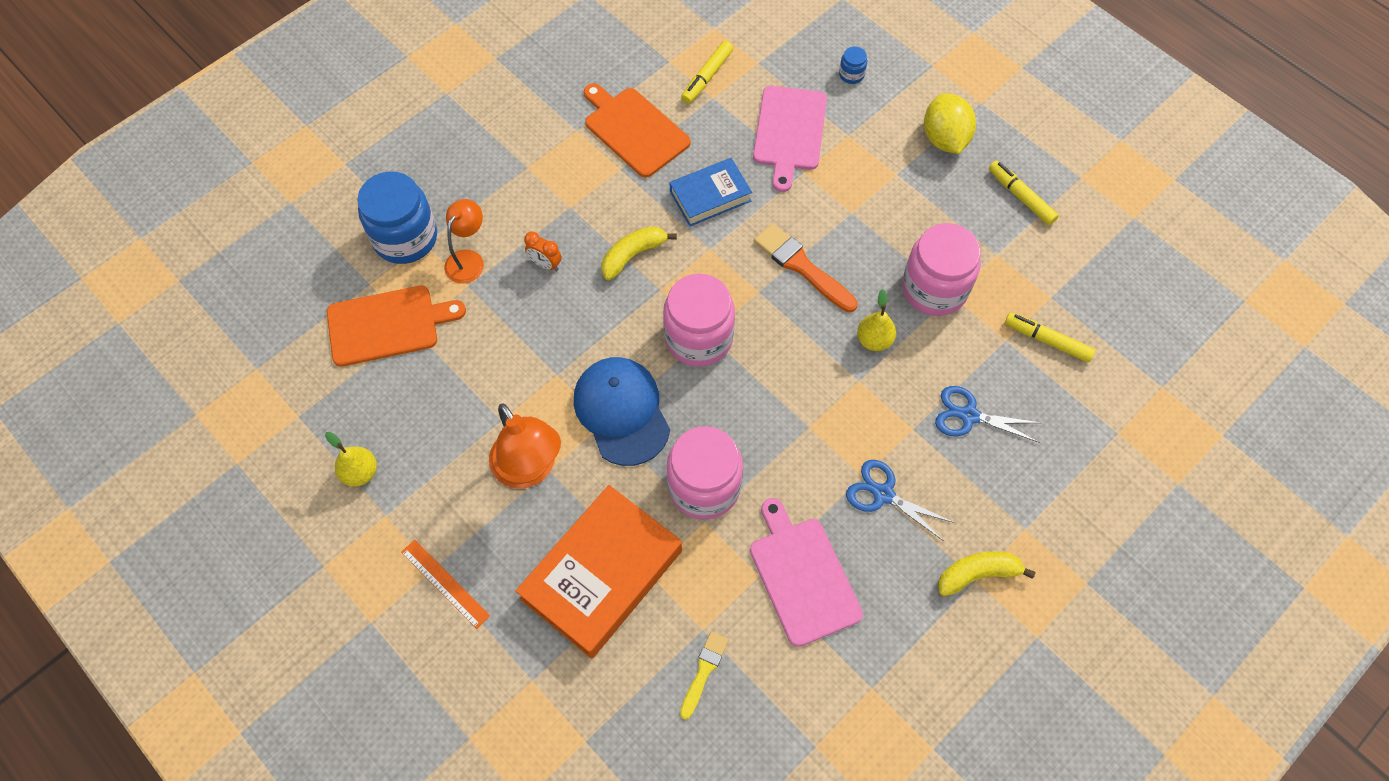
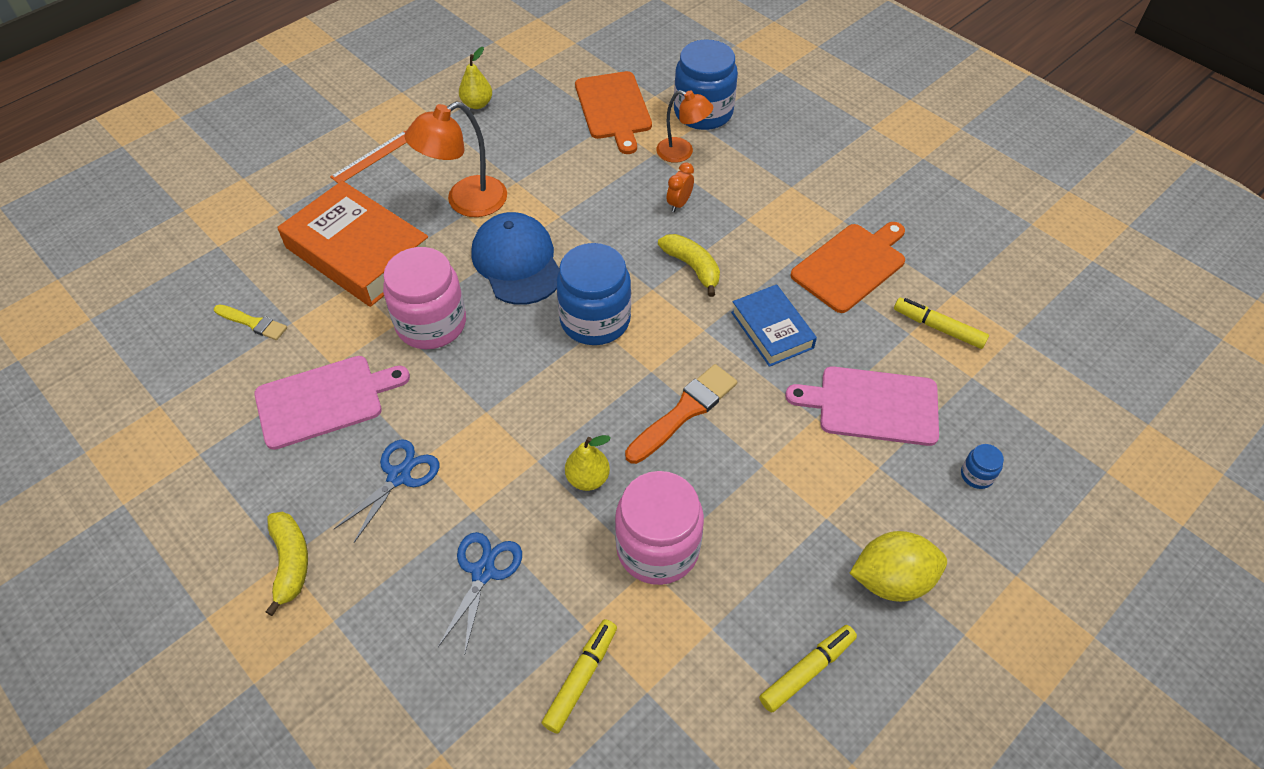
camera: 90 degrees right, 10 degrees down
(621, 411) = (517, 262): blue cap -> blue cap turned 90 degrees counterclockwise
(698, 338) = (595, 320): pink jar -> blue jar

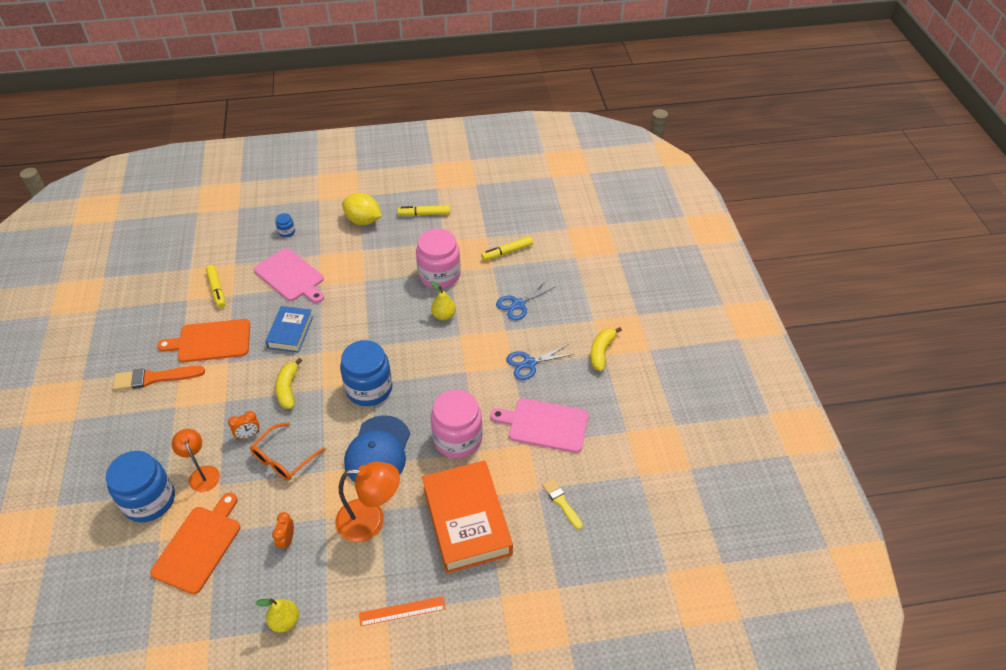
camera: 145 degrees left, 5 degrees down
(535, 149) = (287, 540): none -> orange clock
(615, 204) = (283, 458): none -> orange glasses
(684, 412) = (373, 319): orange brush -> orange brush (154, 378)

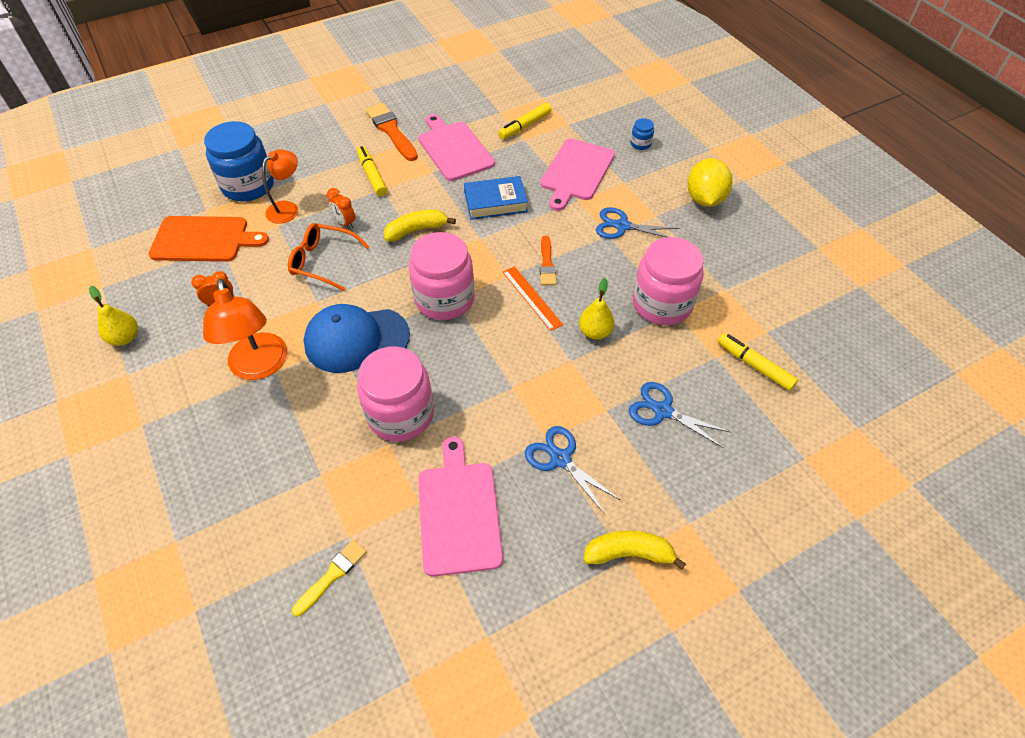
camera: 70 degrees right, 5 degrees up
(211, 341) = (454, 149): orange cutting board -> pink cutting board
(361, 270) = (622, 226): none -> blue scissors
(369, 389) = (444, 299): blue jar -> pink jar
(371, 321) = (547, 264): none -> orange brush
(402, 611) = (145, 439): orange ruler -> orange ruler (532, 297)
(424, 214) = (759, 251): yellow marker -> yellow marker (372, 175)
(466, 520) = (279, 465): orange book -> none

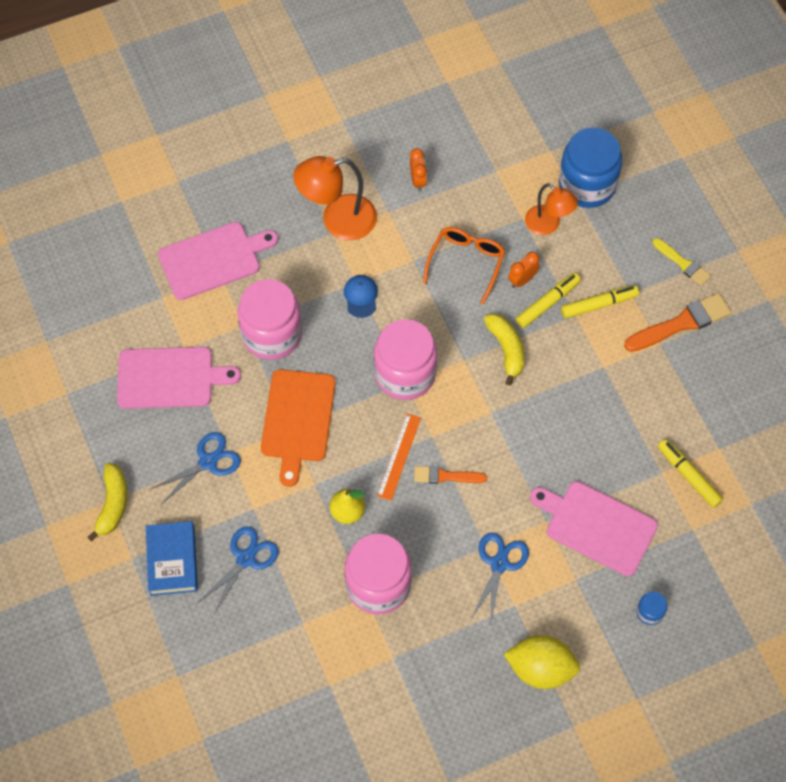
camera: 95 degrees right, 10 degrees up
(125, 338) = (383, 111): yellow pear -> none
(204, 239) = (506, 155): orange cutting board -> orange cutting board (298, 420)
(332, 575) = (132, 288): yellow brush -> yellow brush (682, 263)
(356, 339) = (361, 296): blue cap -> blue cap, size x0.46
(454, 149) = (644, 391): pink cutting board -> pink cutting board (213, 259)
(495, 202) = (547, 431): blue book -> blue book (172, 561)
(532, 297) = (399, 456): orange ruler -> orange ruler turned 45 degrees counterclockwise
(754, 365) = (288, 659): yellow marker -> yellow marker (547, 303)

